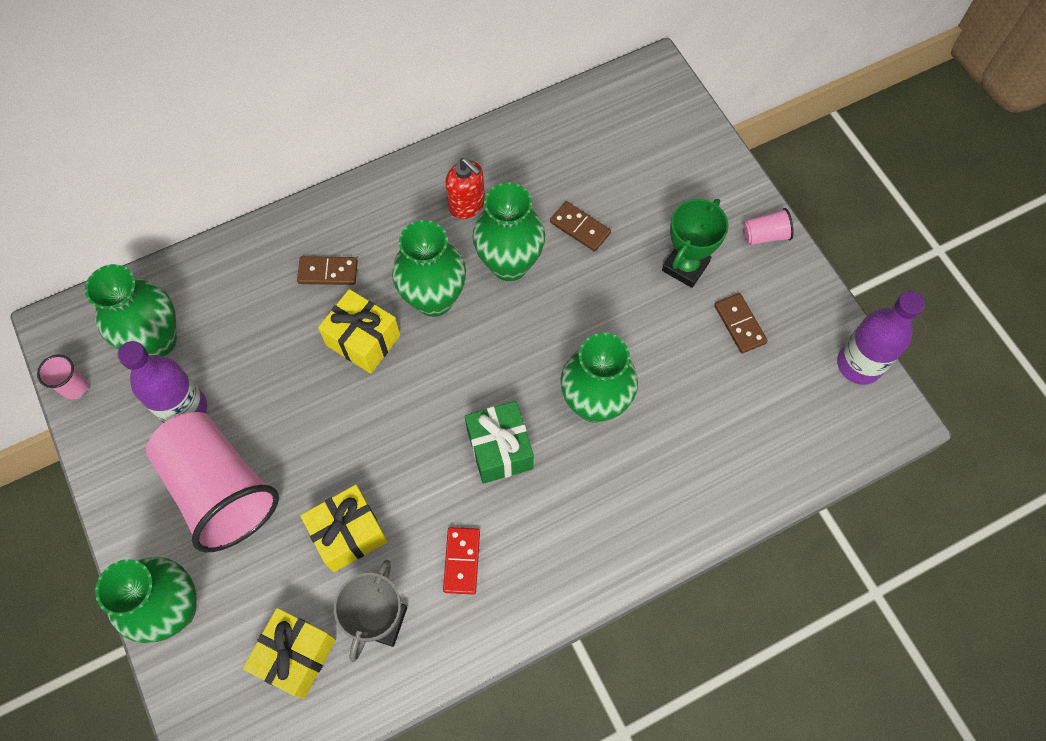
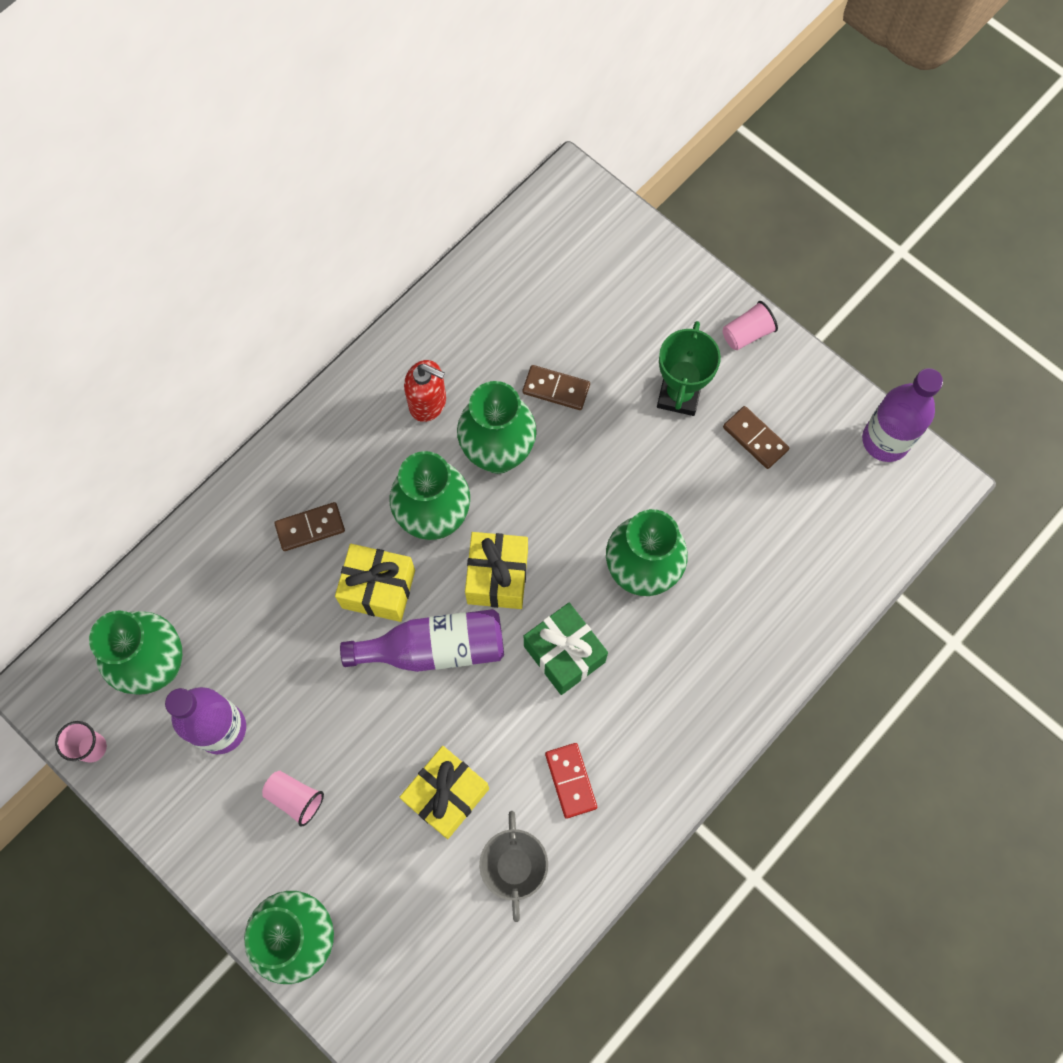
camera: 20 degrees left, 5 degrees up
(220, 489) = (295, 798): pink cup -> pink cup, size x0.40
(296, 656) = (444, 935): yellow gift -> yellow gift (497, 577)
(390, 405) = (434, 648): none -> purple bottle

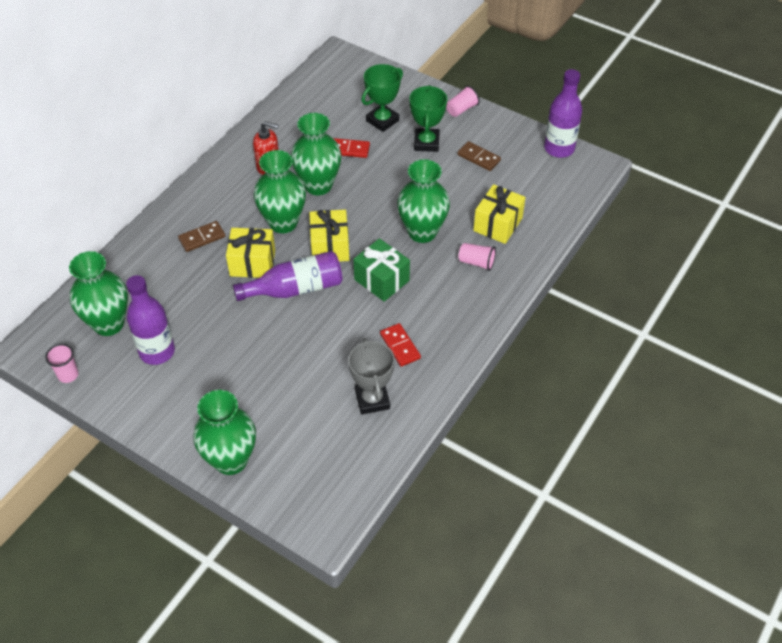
camera: 10 degrees left, 20 degrees down
(295, 798) = (214, 383): pink cup -> pink cup (476, 262)
(446, 795) = (318, 366): yellow gift -> yellow gift (497, 224)
(556, 389) = (349, 149): brown domino -> red domino
(618, 337) = (382, 121): none -> green trophy

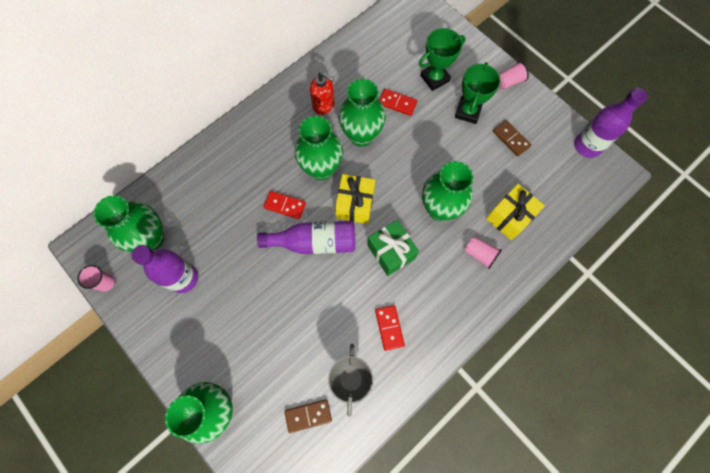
camera: 15 degrees right, 20 degrees up
(202, 238) = (249, 168): brown domino -> brown domino (308, 415)
(252, 263) = (285, 205): yellow gift -> red domino

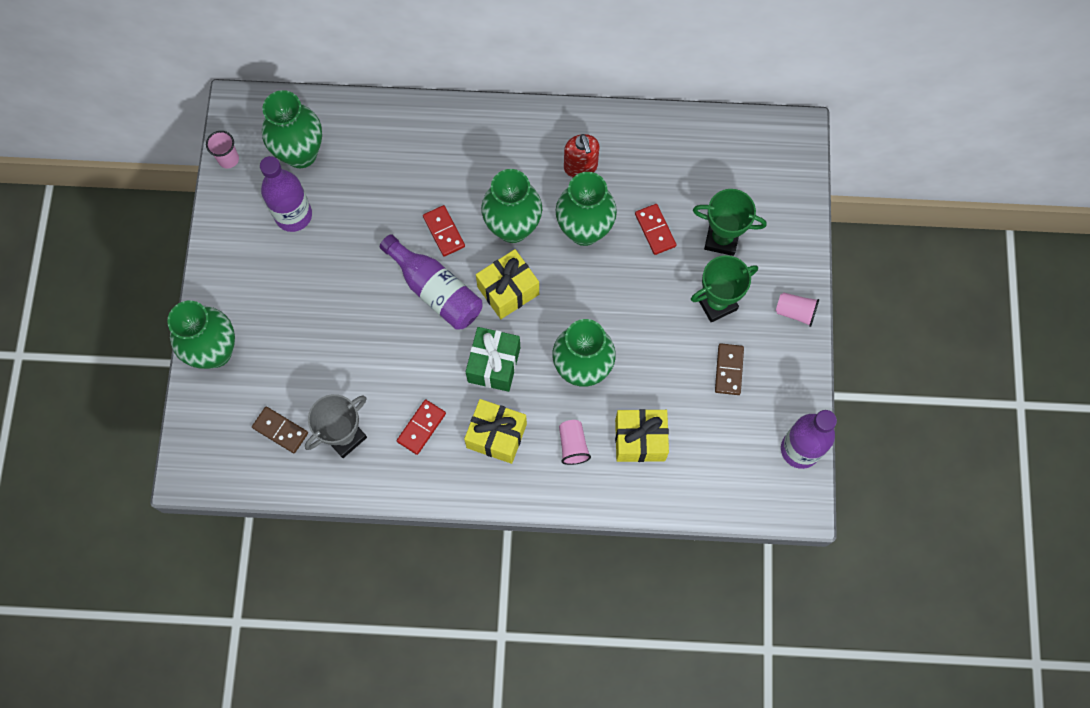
camera: 45 degrees right, 0 degrees up
(435, 290) = (496, 436): none -> yellow gift

